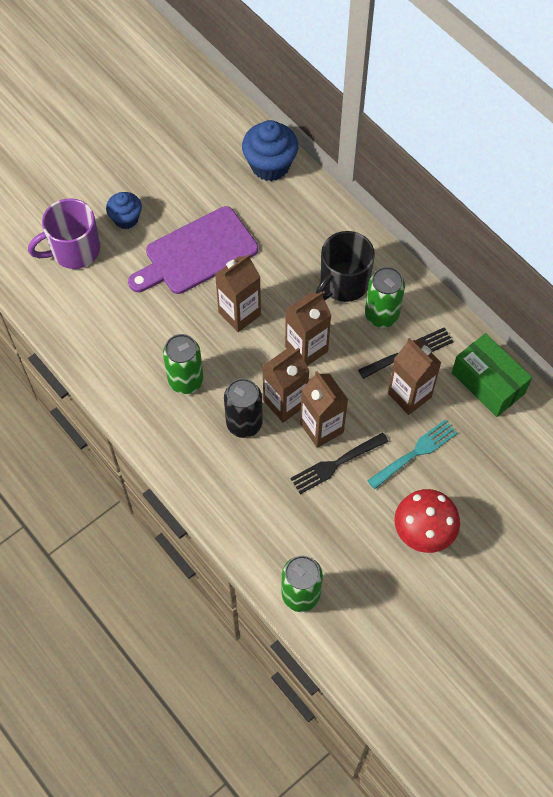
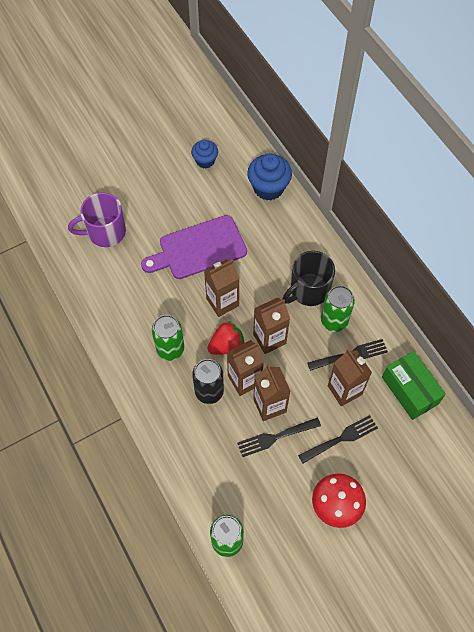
camera: 10 degrees right, 0 degrees up
(126, 219) = (149, 213): blue cupcake -> blue cupcake (205, 161)
(255, 365) = (226, 345): none -> red strawberry
(415, 453) = (340, 439): turquoise fork -> black fork

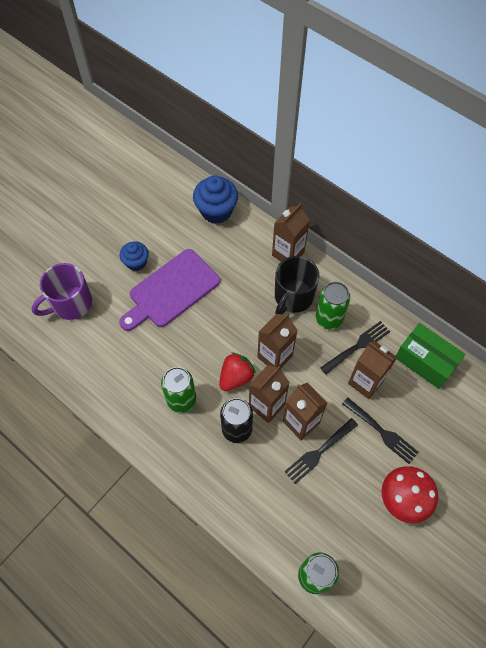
camera: 20 degrees left, 0 degrees up
(205, 161) = (145, 203): blue cupcake -> blue cupcake (136, 262)
(222, 302) = (215, 335): brown carton -> brown carton (288, 254)
(340, 439) = (381, 431): black fork -> black fork turned 90 degrees clockwise

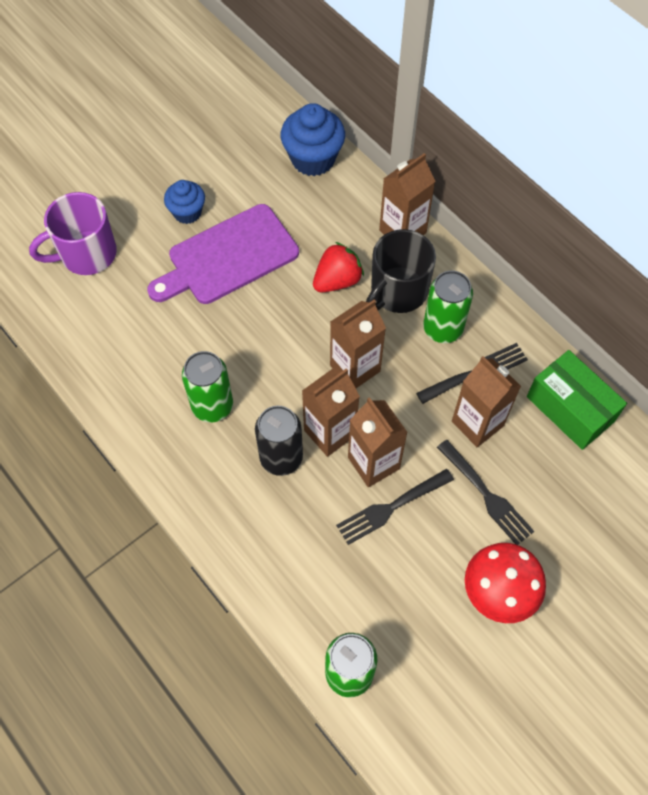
camera: 10 degrees right, 0 degrees up
(236, 377) = (294, 387): red strawberry -> red strawberry (337, 280)

